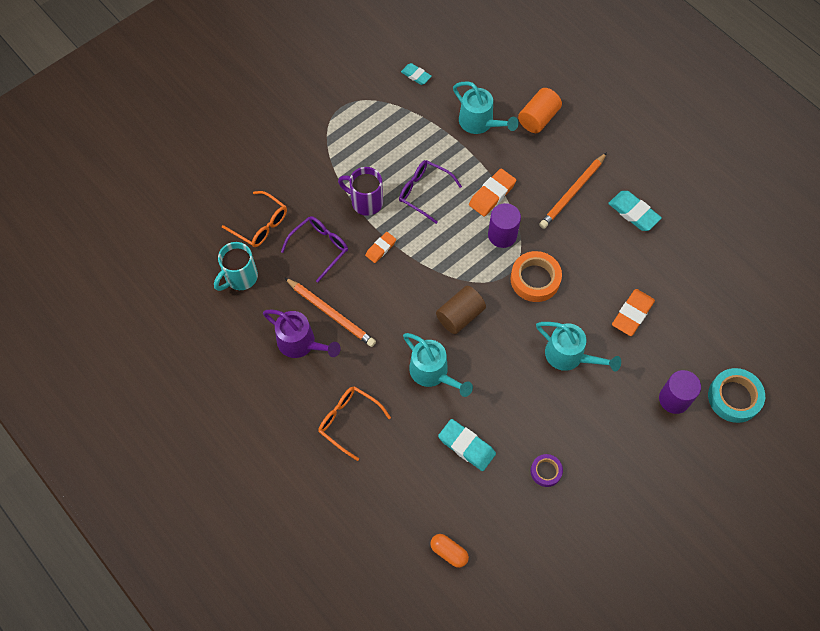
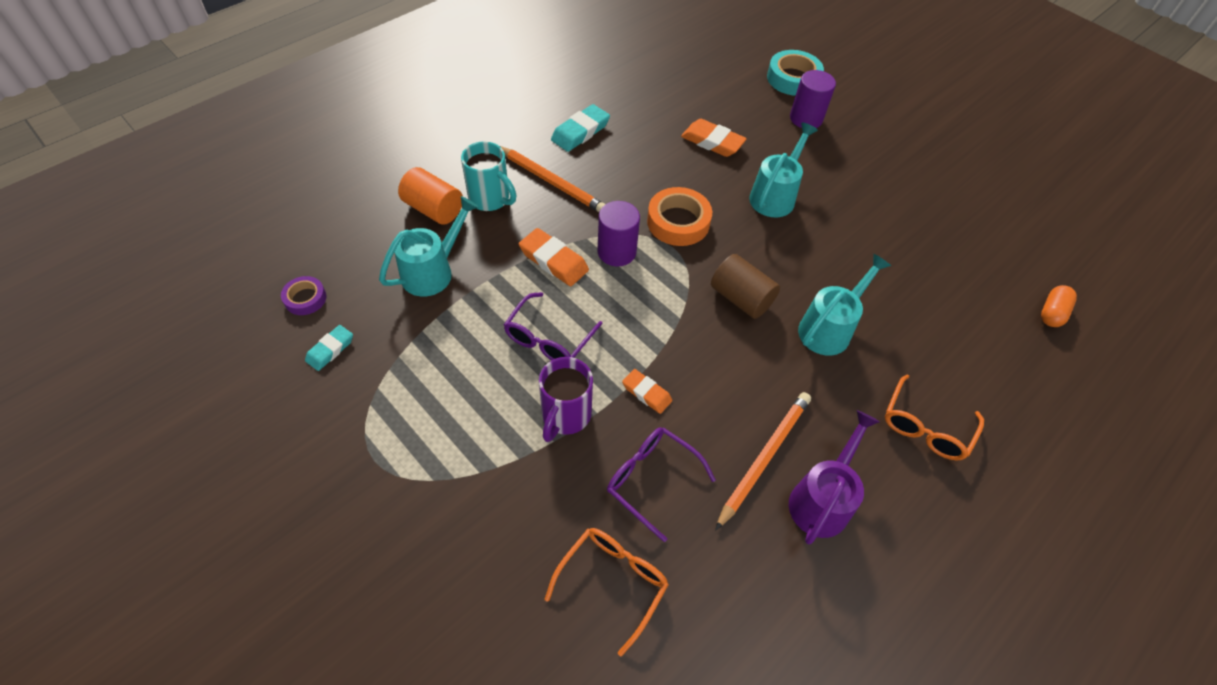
camera: 95 degrees left, 10 degrees down
(240, 278) = (720, 610): turquoise mug -> turquoise mug (490, 199)
(466, 446) = (916, 294): turquoise eraser -> none
(546, 471) = (921, 222): purple tape -> purple tape (305, 298)

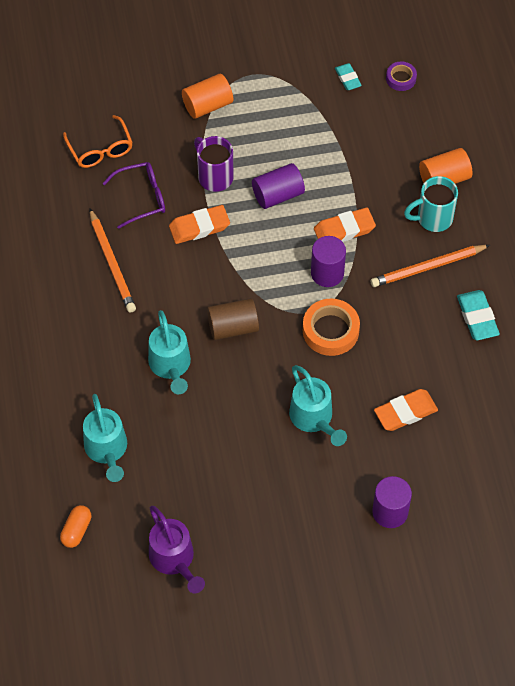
camera: 125 degrees right, 5 degrees up
(433, 271) = (380, 155): turquoise watering can -> turquoise watering can (107, 450)
(456, 485) = (207, 105): none -> orange cylinder
(548, 339) = (278, 195): purple glasses -> purple cylinder
(646, 393) = (199, 227): orange eraser -> orange eraser, size x1.58
(793, 78) = (452, 542): turquoise tape -> none
(823, 499) = (66, 276): purple watering can -> purple watering can (174, 560)
(925, 427) = (63, 367): orange glasses -> none
(1052, 313) = (76, 530): orange capsule -> orange capsule turned 45 degrees clockwise

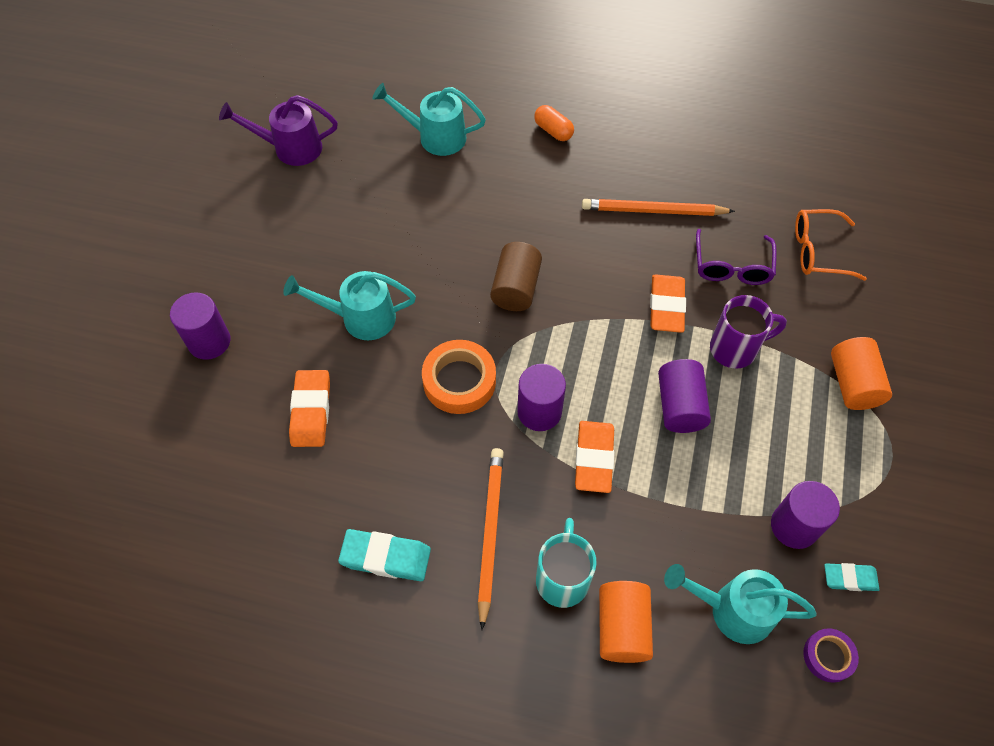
camera: 115 degrees right, 0 degrees up
(76, 530) = (369, 91): orange capsule -> orange capsule (553, 131)
(171, 366) = (498, 217): turquoise watering can -> turquoise watering can (731, 609)
(329, 112) = (794, 526): none -> purple cylinder

